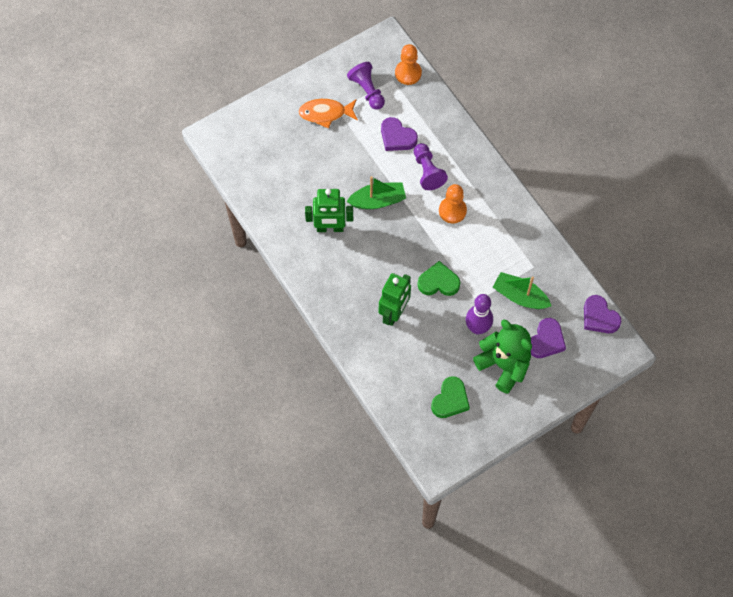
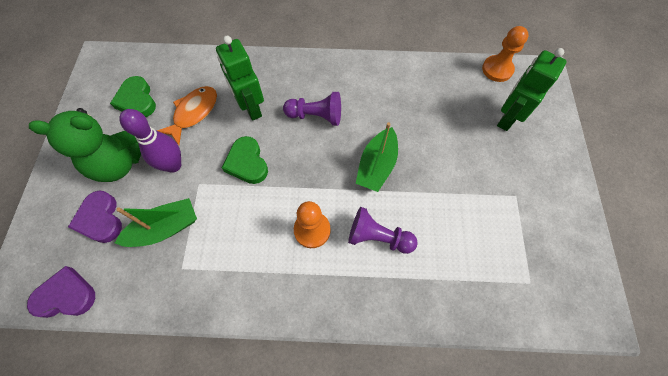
camera: 125 degrees right, 0 degrees up
(325, 113) = (517, 181): orange fish -> orange fish (194, 113)
(330, 228) = (376, 108): green robot -> green robot (507, 118)
(367, 91) = (527, 243): purple pawn -> purple pawn (316, 116)
(397, 137) = (443, 234): purple heart -> none
(408, 73) = (531, 309): orange pawn -> orange pawn (497, 69)
(438, 282) = (247, 163): green heart -> green heart turned 120 degrees clockwise

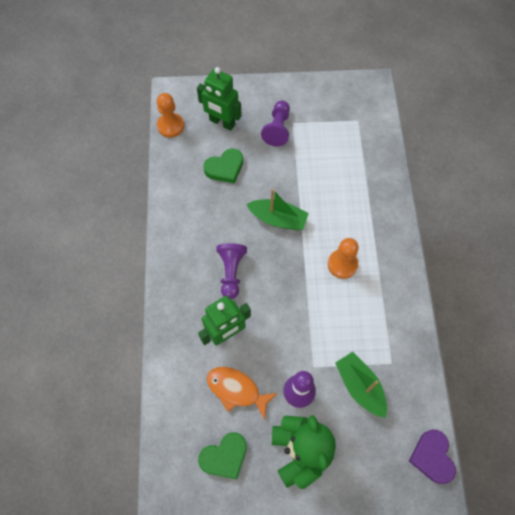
camera: 95 degrees left, 0 degrees up
(100, 219) = (361, 450): purple heart -> none
(247, 163) = (287, 327): green heart -> green heart (225, 168)
(378, 237) = (340, 216): purple pawn -> purple pawn (277, 129)

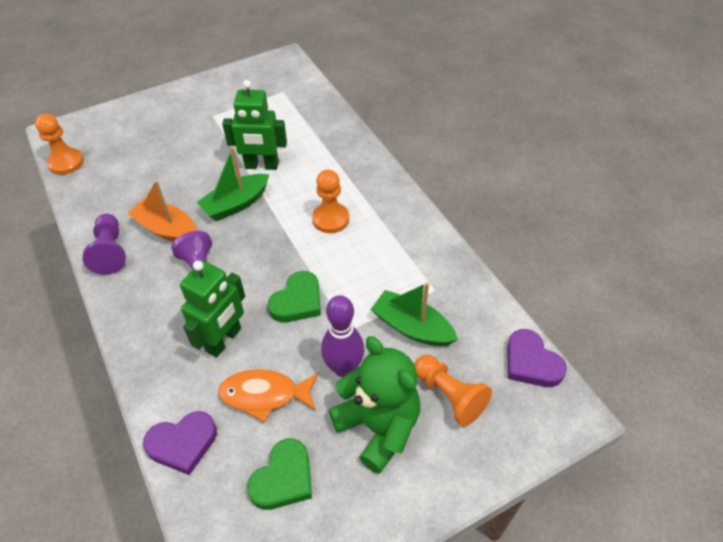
camera: 25 degrees left, 15 degrees down
(172, 400) = (183, 443): none -> purple heart
(221, 221) = (167, 229): none -> orange boat
(222, 123) = (129, 140): green robot -> green robot (261, 166)
(225, 168) = (150, 179): green heart -> green heart (297, 301)
(277, 129) = (197, 125): purple pawn -> purple pawn (110, 251)
(278, 219) = (236, 204): green boat -> green boat turned 150 degrees clockwise
(360, 453) = (449, 395): none -> orange pawn

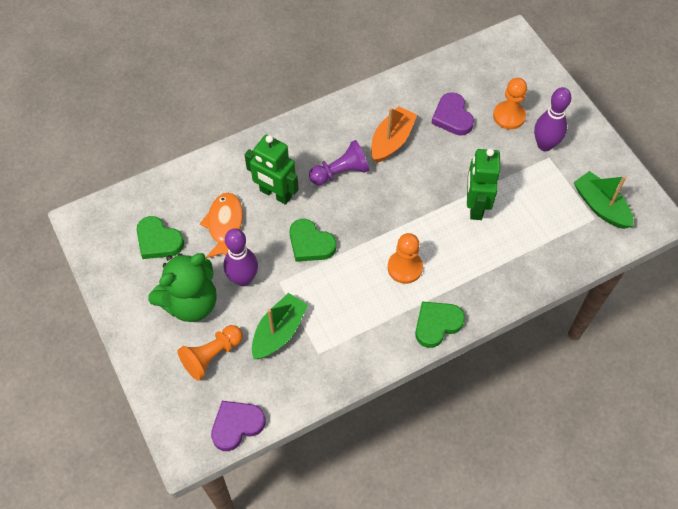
camera: 90 degrees right, 10 degrees up
(66, 162) = (472, 53): orange pawn -> orange pawn (509, 116)
(110, 251) = (367, 105): purple pawn -> none
(183, 443) = (191, 177): purple heart -> purple heart (452, 117)
(197, 117) = (544, 145): none -> purple bowling pin
(236, 204) = (423, 189): green boat -> green boat (600, 206)
(394, 196) = (437, 324): none -> green heart

